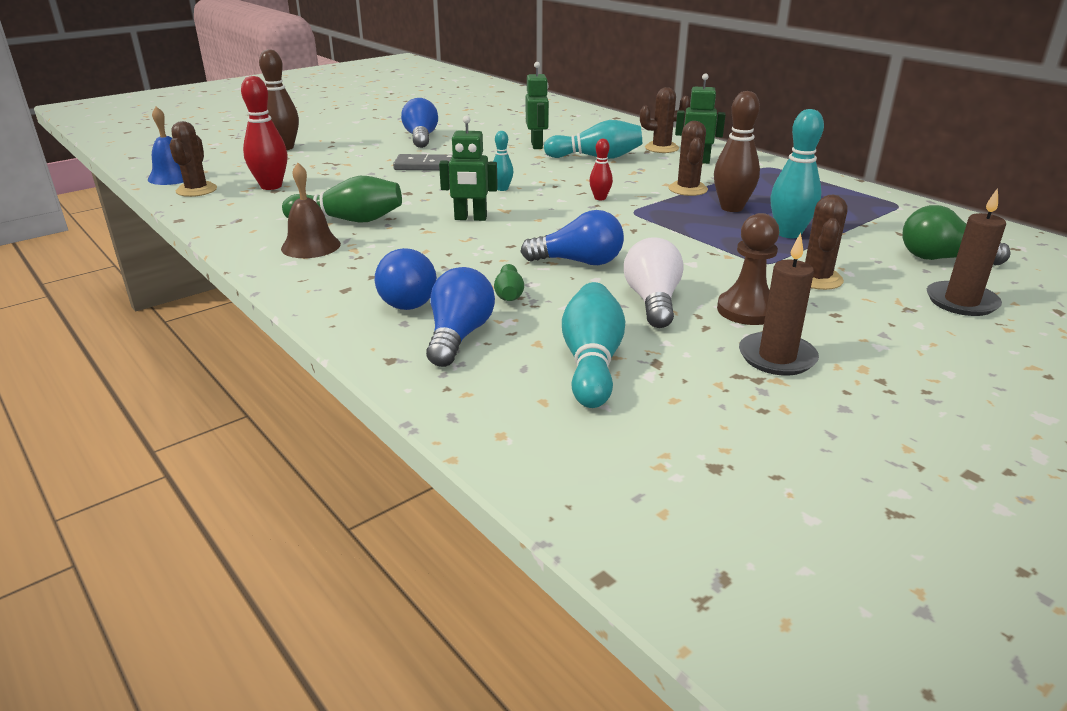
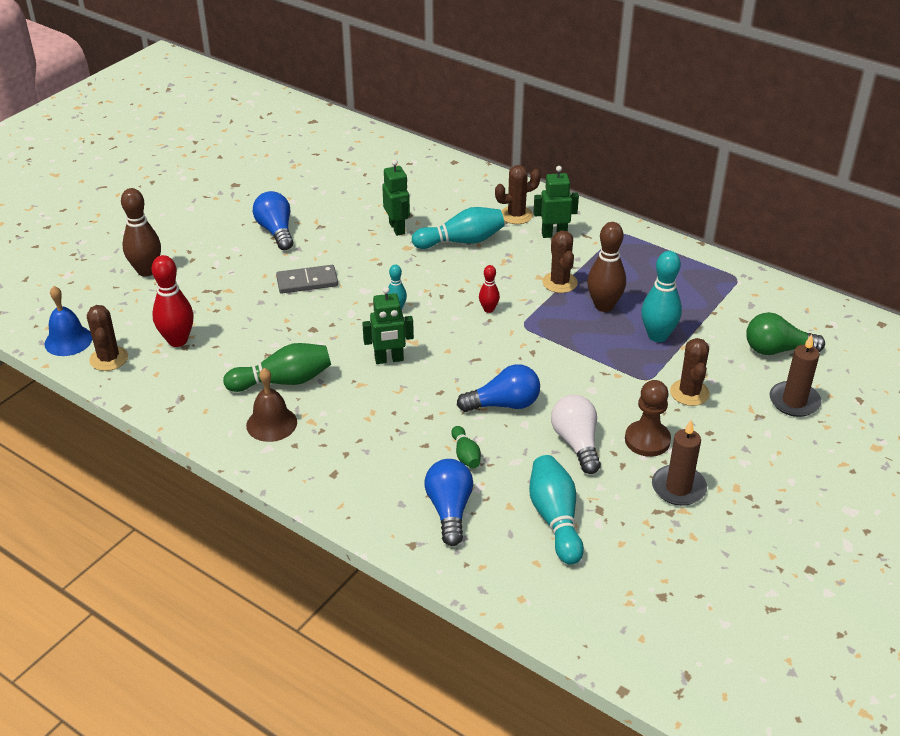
camera: 15 degrees left, 10 degrees up
(409, 298) = (390, 474): blue light bulb -> none

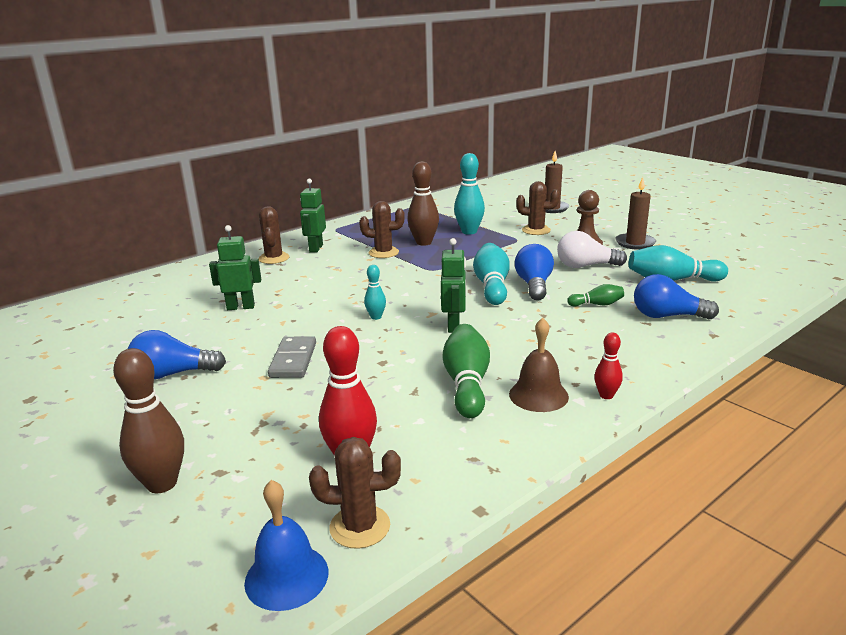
camera: 75 degrees left, 15 degrees down
(462, 241) = (292, 281): turquoise bowling pin -> turquoise bowling pin (492, 286)
(488, 309) = (402, 280): red bowling pin -> red bowling pin (606, 395)
(777, 350) = (498, 206): green light bulb -> none

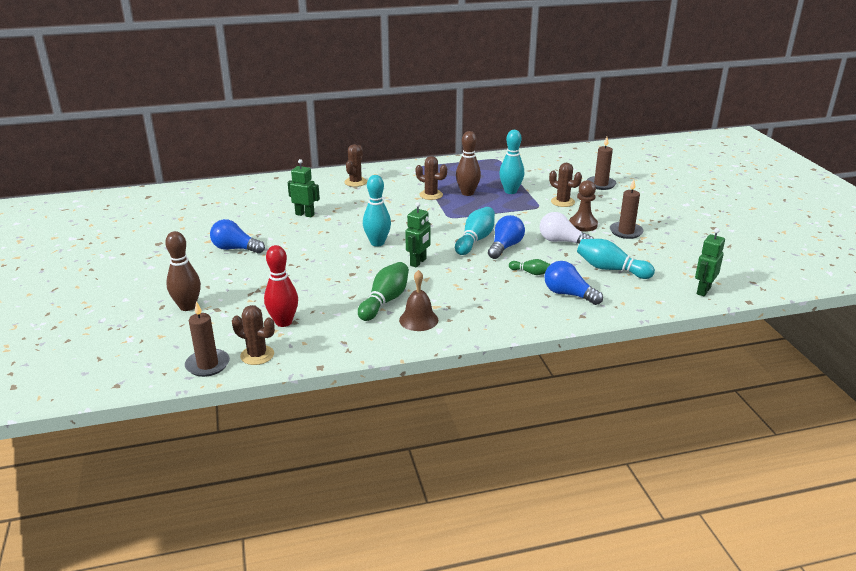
camera: 25 degrees right, 5 degrees up
(286, 576) = (207, 365): blue bell -> brown candle
(293, 360) = (304, 258): grey domino -> none
(315, 248) = (389, 180): green robot -> green robot (703, 290)
(376, 317) = (377, 243): turquoise bowling pin -> turquoise bowling pin, size x1.85
(606, 395) = (458, 332): red bowling pin -> none

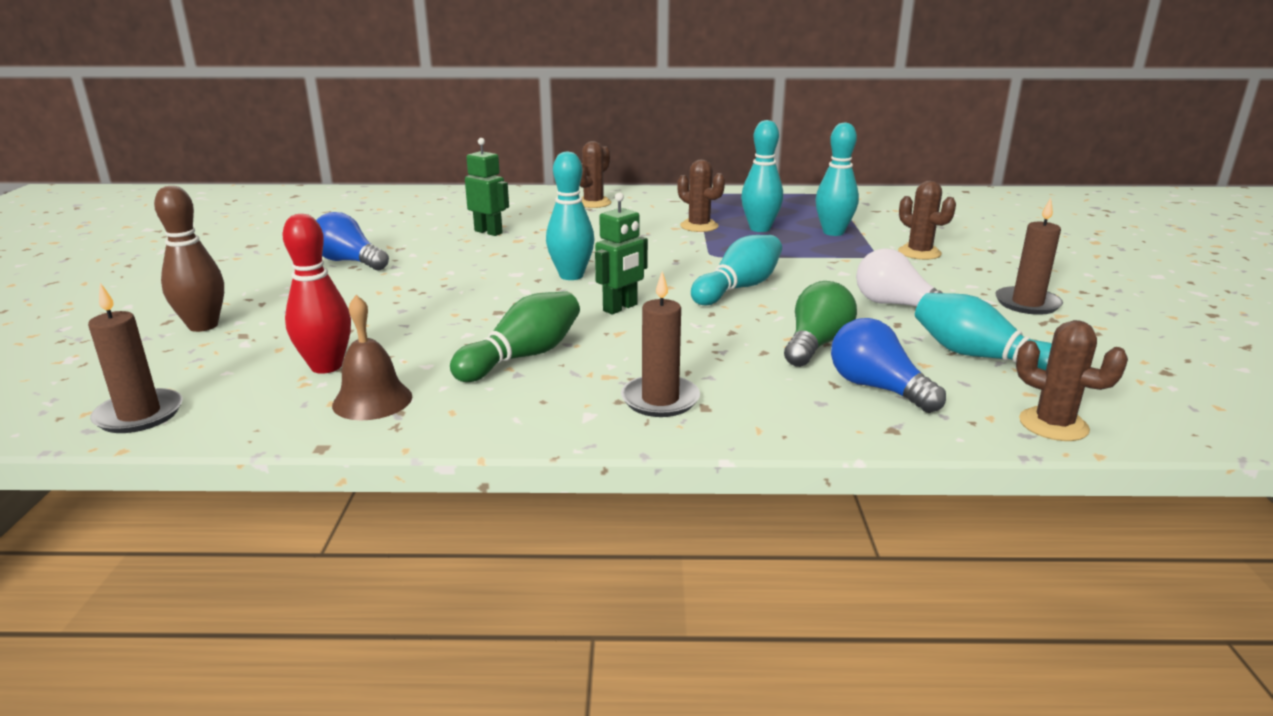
camera: 15 degrees right, 5 degrees down
(257, 355) = (234, 411): brown cactus -> brown cactus (1053, 425)
(418, 320) = (561, 393): brown bell -> brown bell (372, 400)
(467, 193) = (760, 229): brown bowling pin -> turquoise bowling pin
(505, 247) = (787, 302): blue light bulb -> none
(530, 273) = (816, 345): green bowling pin -> green light bulb
(583, 225) = (945, 286): brown pawn -> none
(601, 184) = (997, 236): brown candle -> brown candle (660, 400)
(703, 290) = (1181, 417): green robot -> none

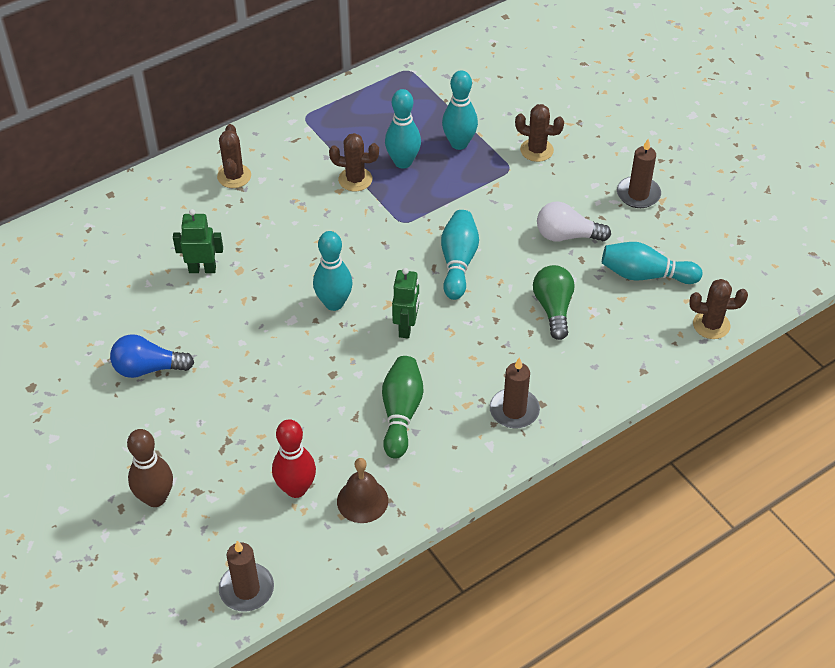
camera: 35 degrees left, 25 degrees up
(877, 388) = (613, 337): blue light bulb -> none

